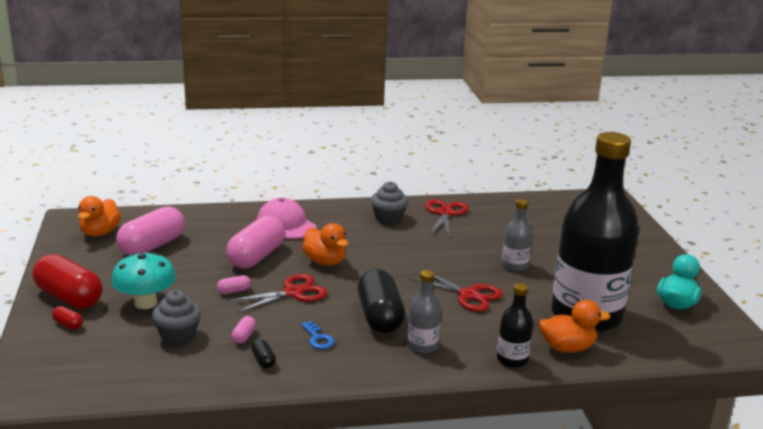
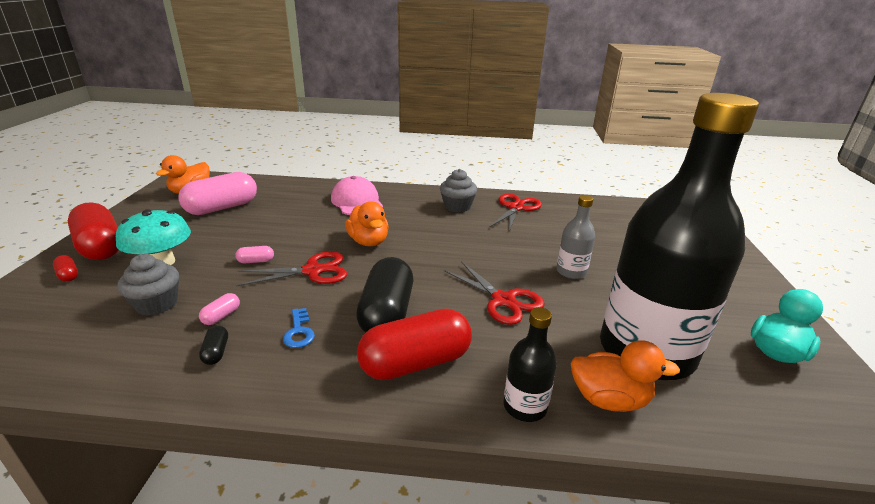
camera: 15 degrees right, 5 degrees up
(256, 257) = (306, 229): pink capsule -> none
(422, 346) = (415, 363): grey bottle -> red capsule

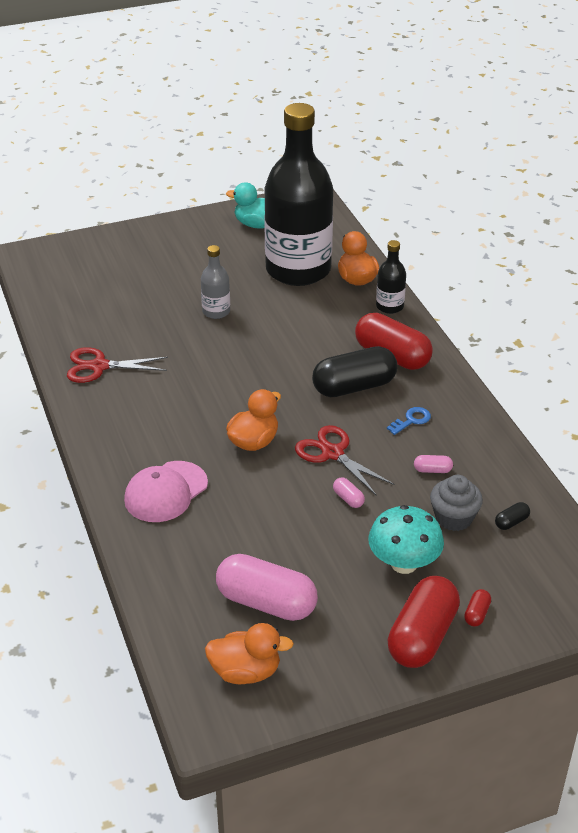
camera: 115 degrees left, 10 degrees up
(216, 352) = (465, 448): black capsule -> black capsule (511, 522)
(457, 207) = (125, 408): grey cupcake -> none
(503, 300) = (288, 336): red scissors -> none

